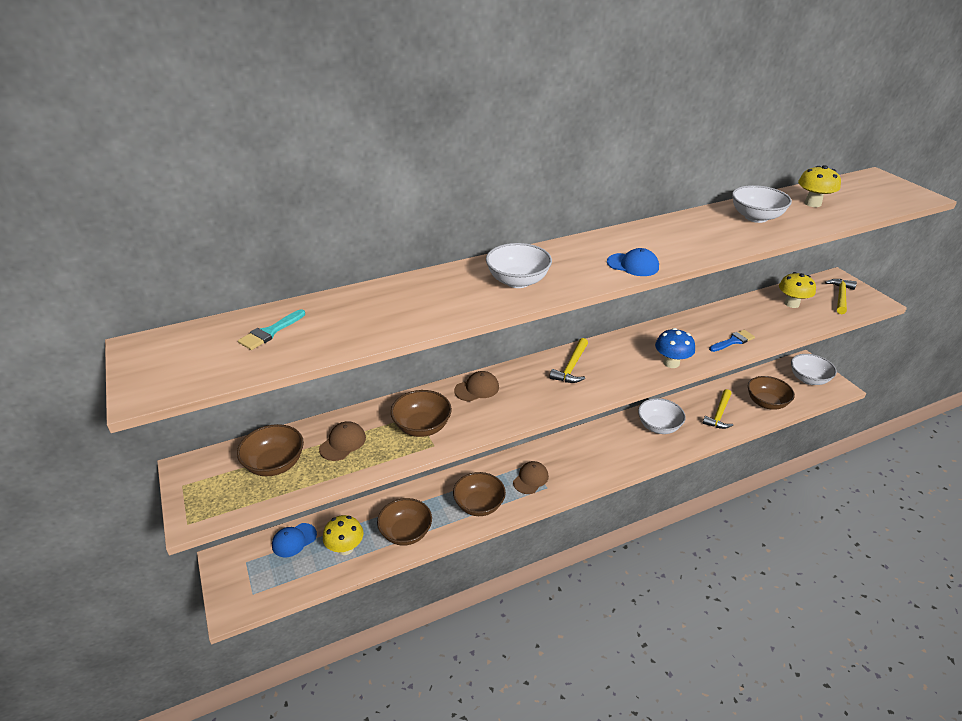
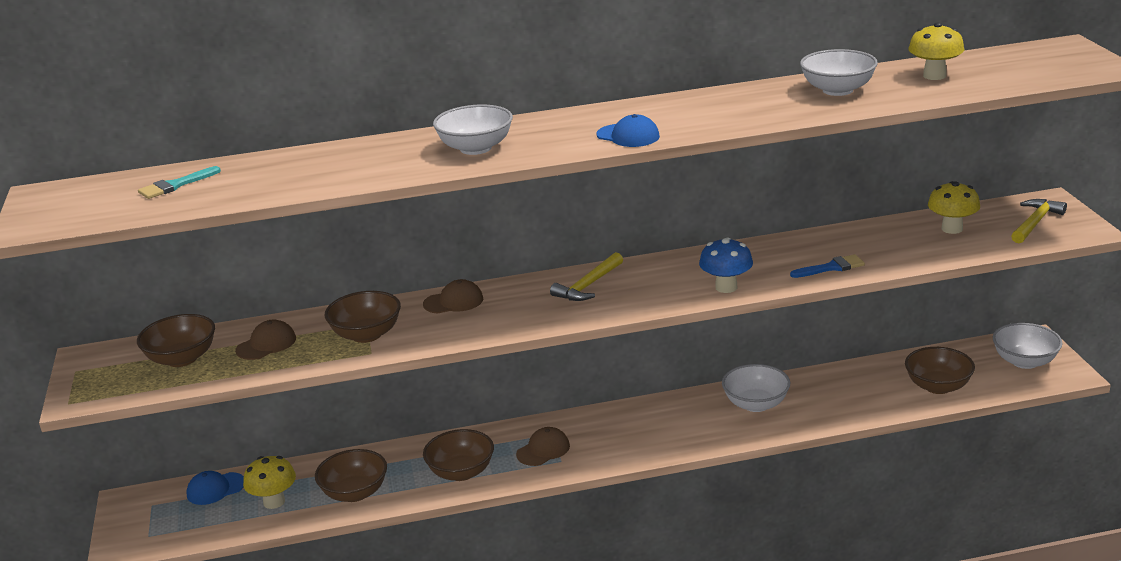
camera: 15 degrees right, 10 degrees down
(719, 414) = (856, 396): yellow hammer -> none

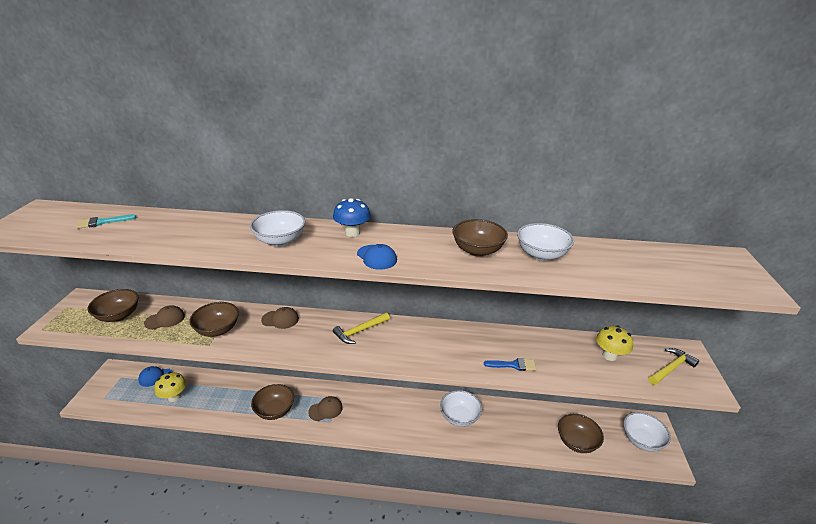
camera: 15 degrees right, 5 degrees up
(355, 493) = (215, 405): brown bowl -> brown bowl (477, 250)
(726, 287) = (438, 360): blue mushroom -> blue mushroom (352, 233)
(934, 76) = (618, 260): yellow mushroom -> none

